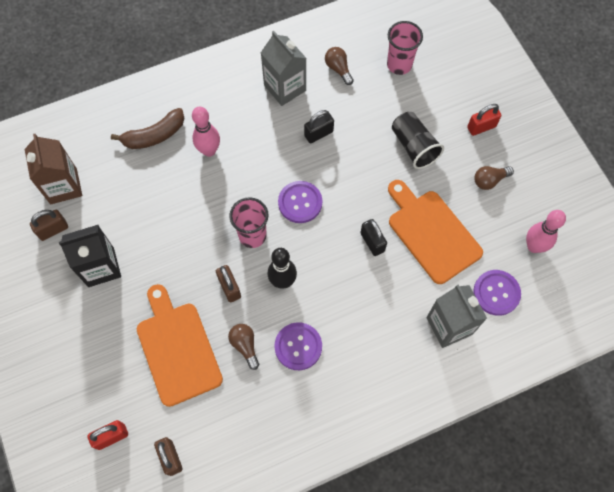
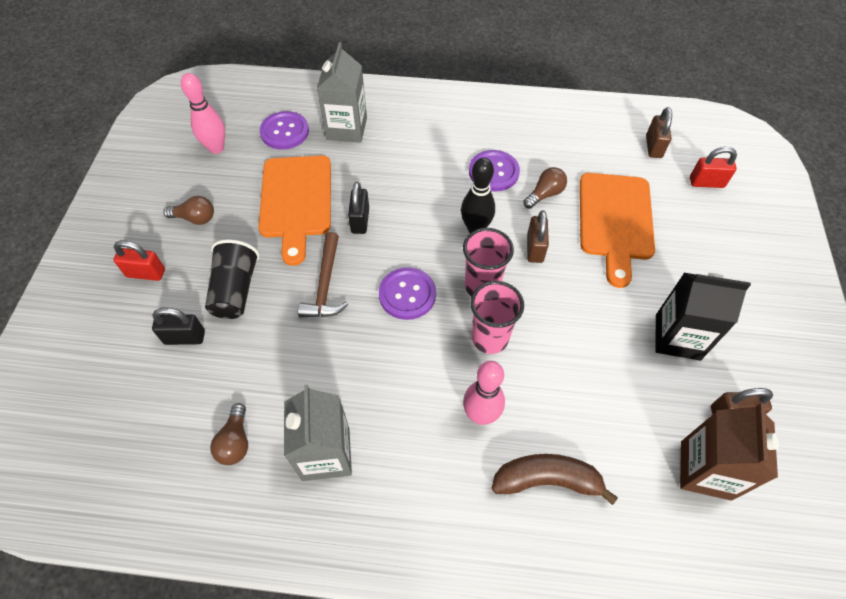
camera: 150 degrees left, 10 degrees down
(245, 345) = (545, 194): brown light bulb -> brown light bulb turned 135 degrees counterclockwise
(318, 133) = (329, 363): black padlock -> black padlock (185, 337)
(359, 181) = (325, 284): none -> brown hammer
(399, 65) = (156, 402): pink cup -> pink cup (490, 338)

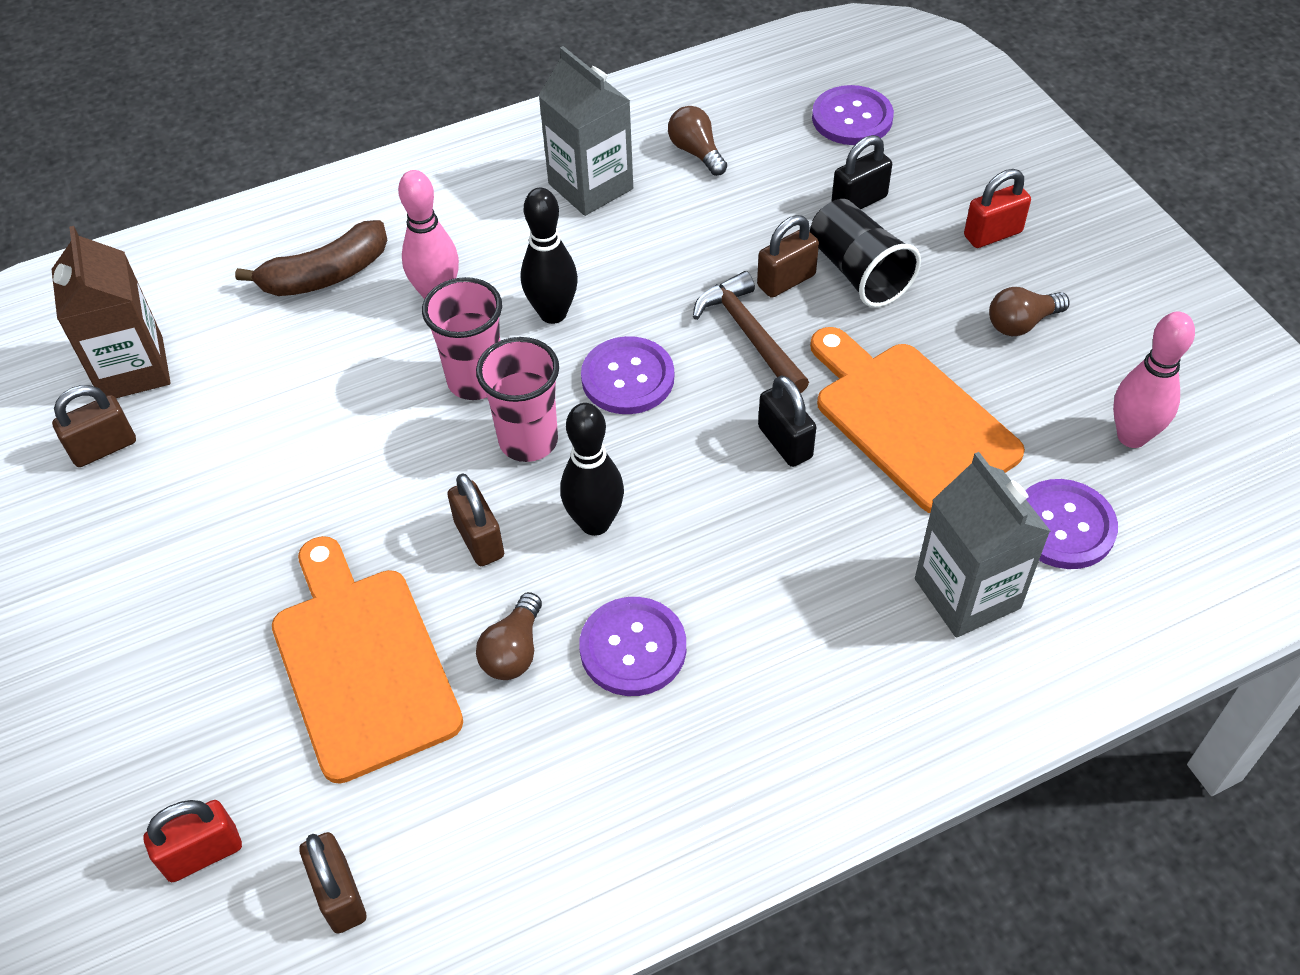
camera: 150 degrees right, 5 degrees down
(116, 408) = (852, 118): none -> purple button
(276, 307) = (786, 280): none -> brown padlock
(419, 360) = (553, 313): none -> black bowling pin
(677, 337) = (201, 512): black carton -> none

